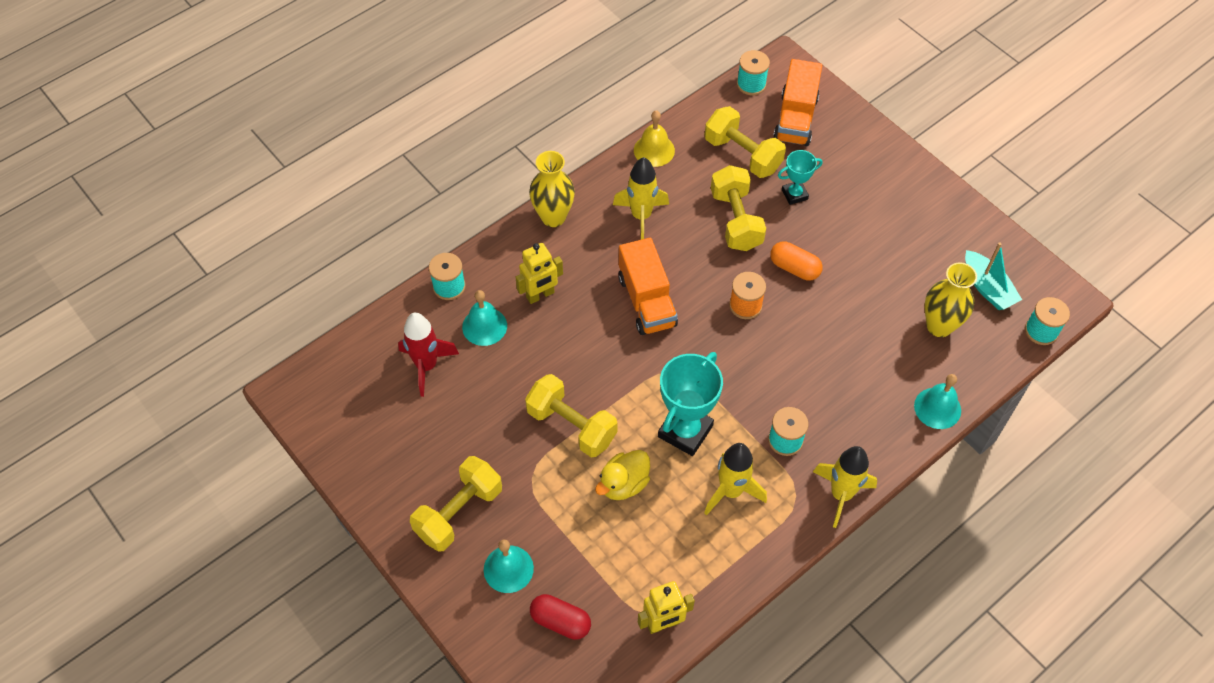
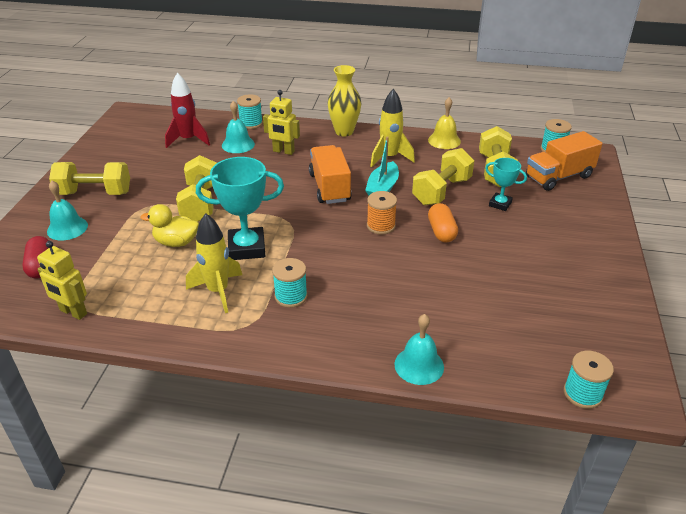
camera: 50 degrees right, 20 degrees down
(646, 301) = (330, 187): orange truck -> orange truck turned 135 degrees clockwise
(841, 494) = (273, 349): yellow rocket -> none
(939, 326) = (497, 327): yellow vase -> none
(987, 288) = (573, 337): turquoise boat -> turquoise boat (382, 188)

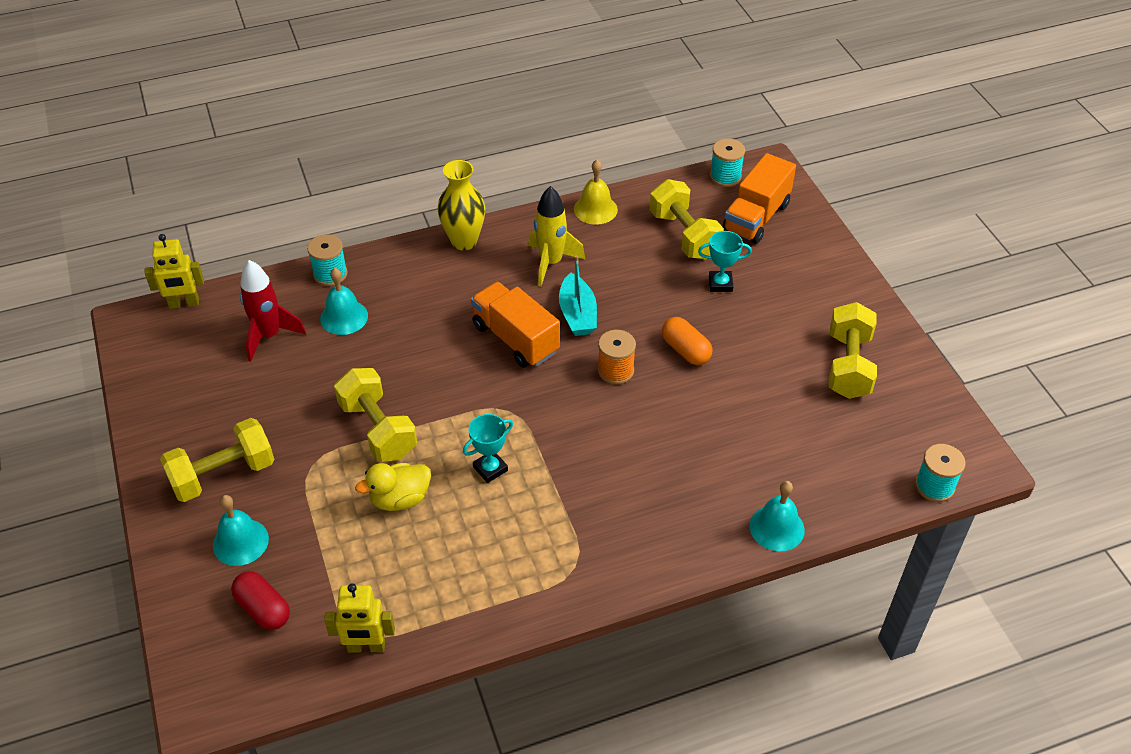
camera: 30 degrees left, 10 degrees up
(218, 291) = (507, 540): yellow rocket -> none
(247, 248) = (490, 469): turquoise trophy -> turquoise trophy, size x0.56
(283, 151) = (413, 305): yellow robot -> yellow robot (184, 304)
(291, 296) = (591, 509): turquoise spool -> none
(441, 191) = (646, 291): yellow dumbbell -> yellow dumbbell (848, 366)

